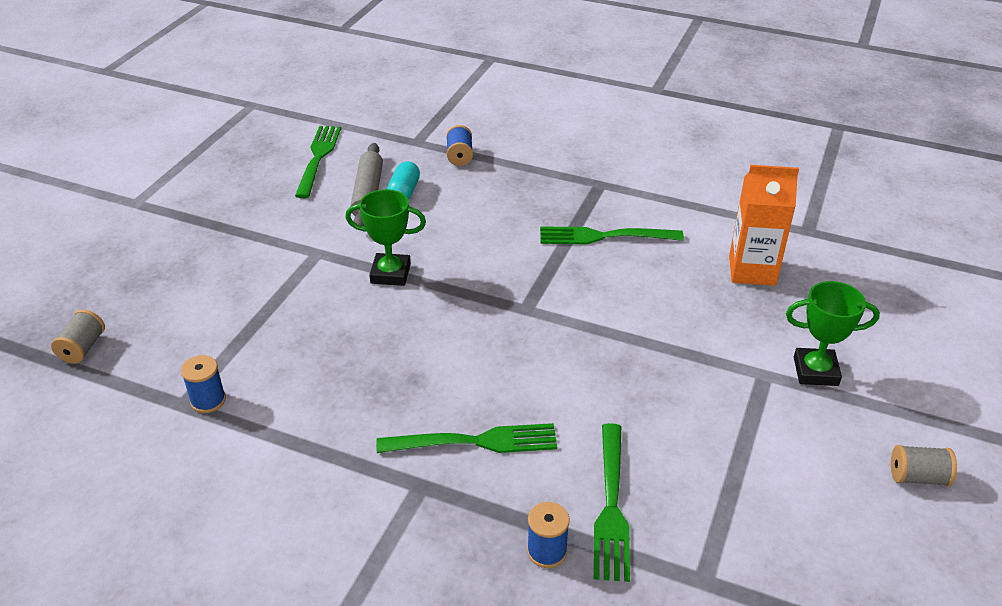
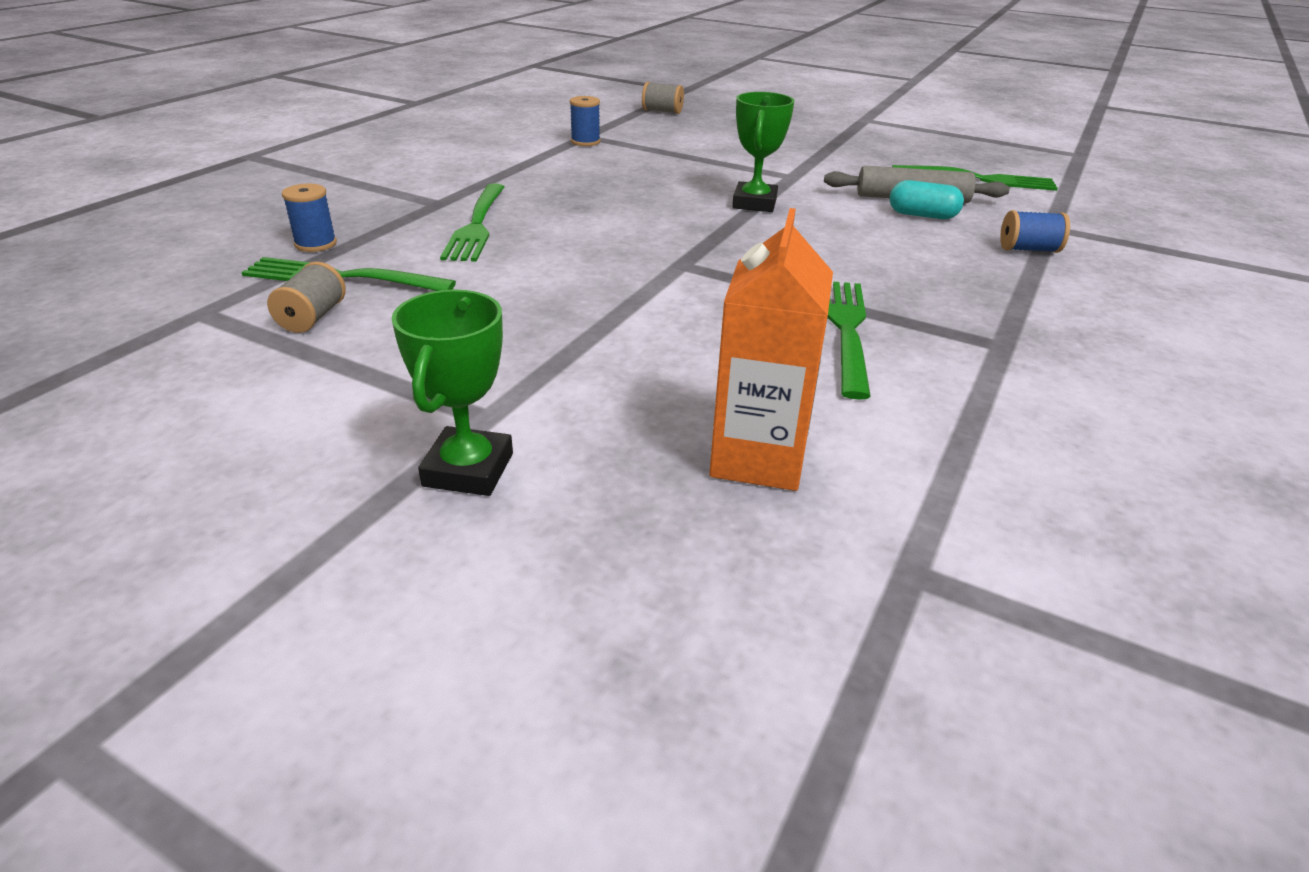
camera: 95 degrees right, 5 degrees down
(917, 477) = (175, 519): grey spool -> grey spool (312, 317)

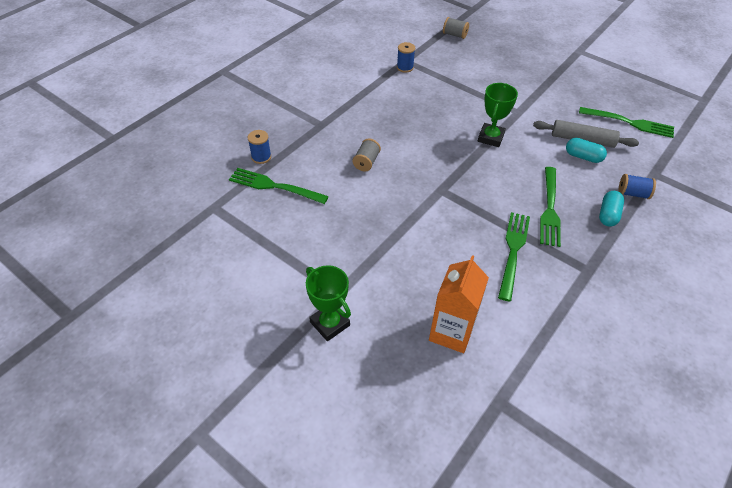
camera: 10 degrees right, 15 degrees up
(312, 317) = (263, 216): grey spool -> grey spool (366, 162)
(468, 470) = (330, 323): green trophy -> green trophy turned 60 degrees counterclockwise
(477, 225) = (340, 147): green fork -> green fork (550, 209)
(1000, 275) = (608, 215): none -> turquoise capsule

